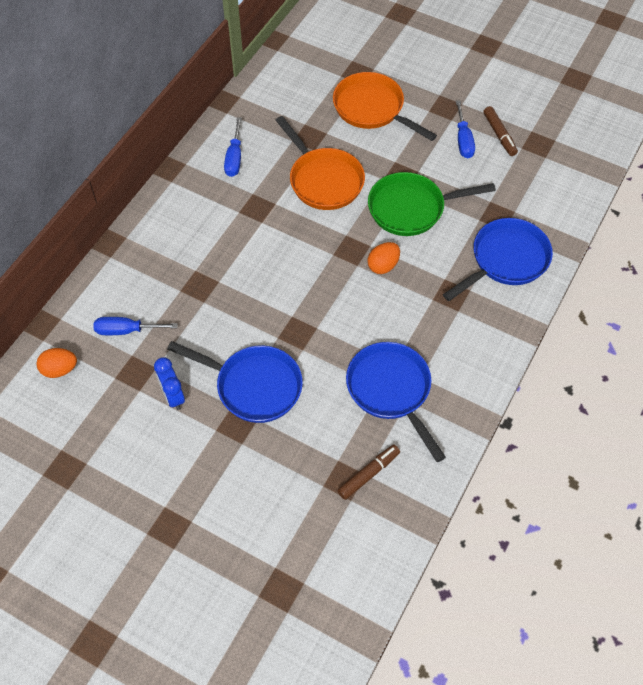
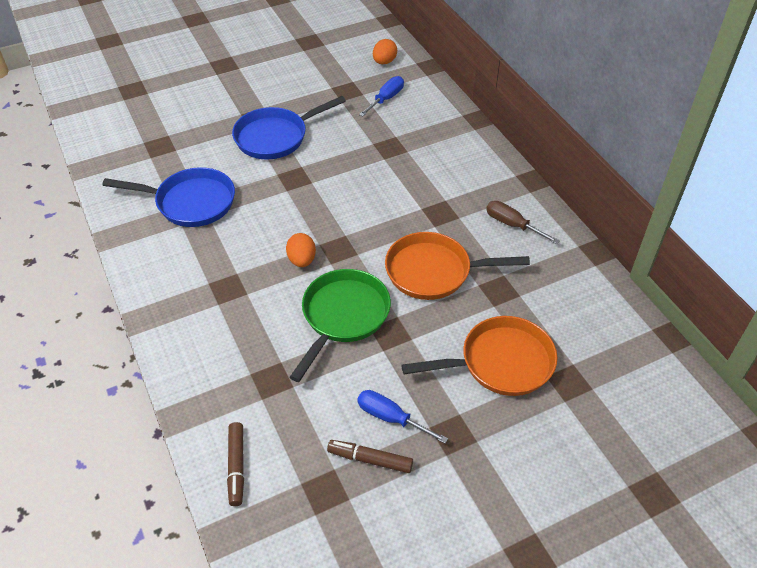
camera: 125 degrees right, 10 degrees down
(173, 396) = (310, 99): blue clock -> none
(234, 158) = (512, 225): blue screwdriver -> brown screwdriver
(368, 474) = (148, 158): brown marker -> brown marker (237, 466)
(506, 260) = (218, 351): blue pan -> none

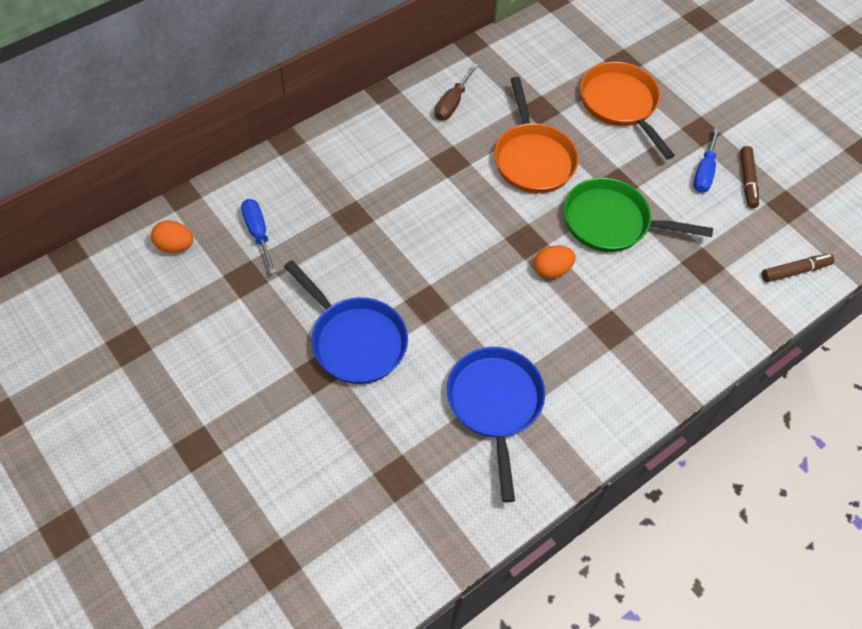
camera: 105 degrees left, 10 degrees up
(386, 99) = (258, 233): blue screwdriver -> blue screwdriver turned 45 degrees clockwise

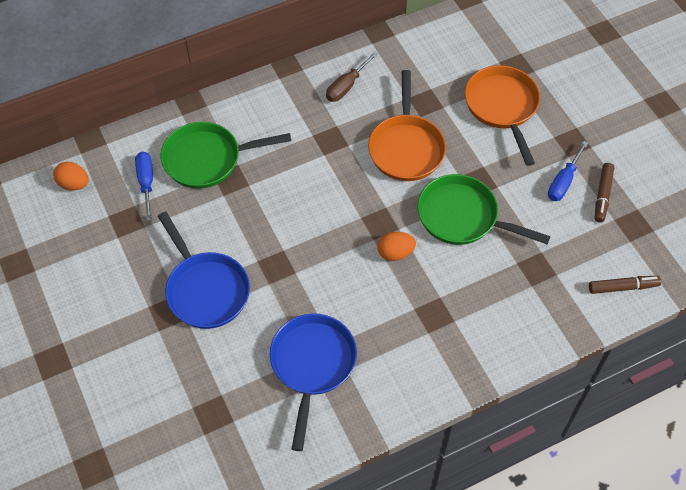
camera: 15 degrees right, 0 degrees up
(321, 198) = (207, 159): none -> green pan

